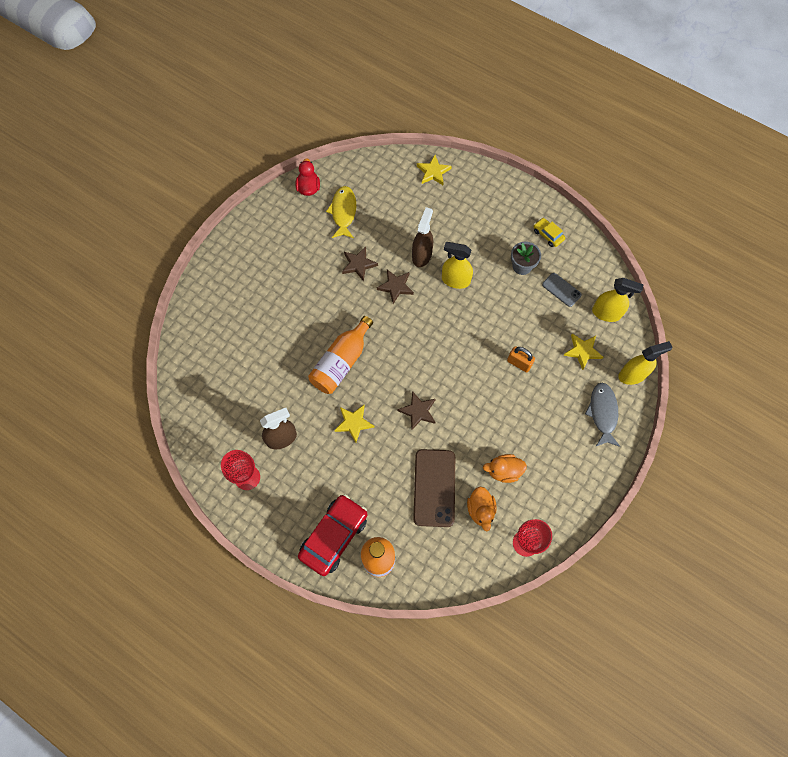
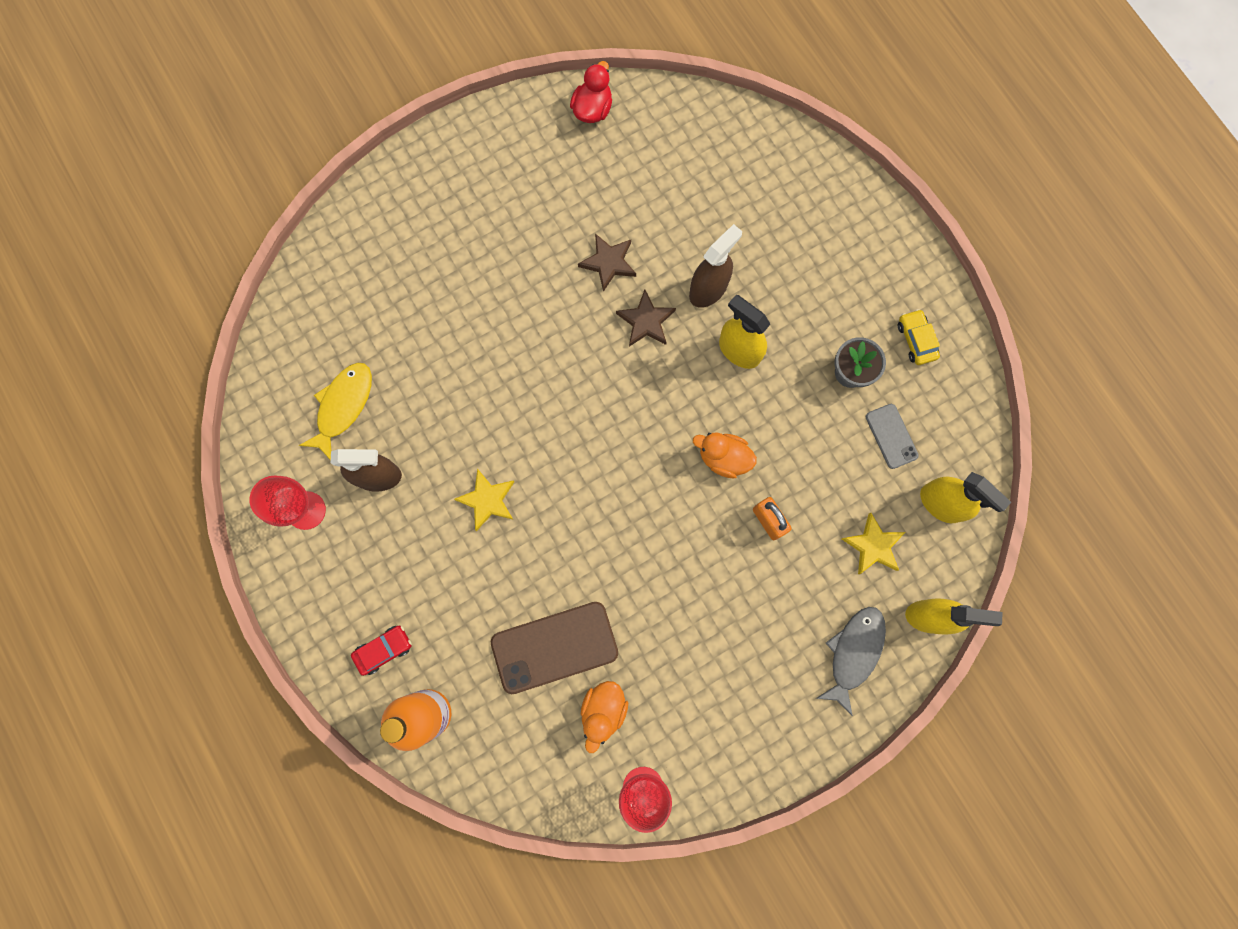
camera: 25 degrees right, 10 degrees up
(334, 536) = (384, 650): red car -> red car, size x0.49
(341, 362) = (513, 401): orange bottle -> none
(343, 212) = (625, 170): yellow fish -> yellow fish (343, 406)
(418, 411) = (586, 525): brown star -> none
(433, 172) = (791, 162): yellow star -> none
(434, 487) = (554, 647): brown phone -> brown phone turned 45 degrees clockwise
(503, 471) = (664, 670): orange duck -> orange duck (723, 458)

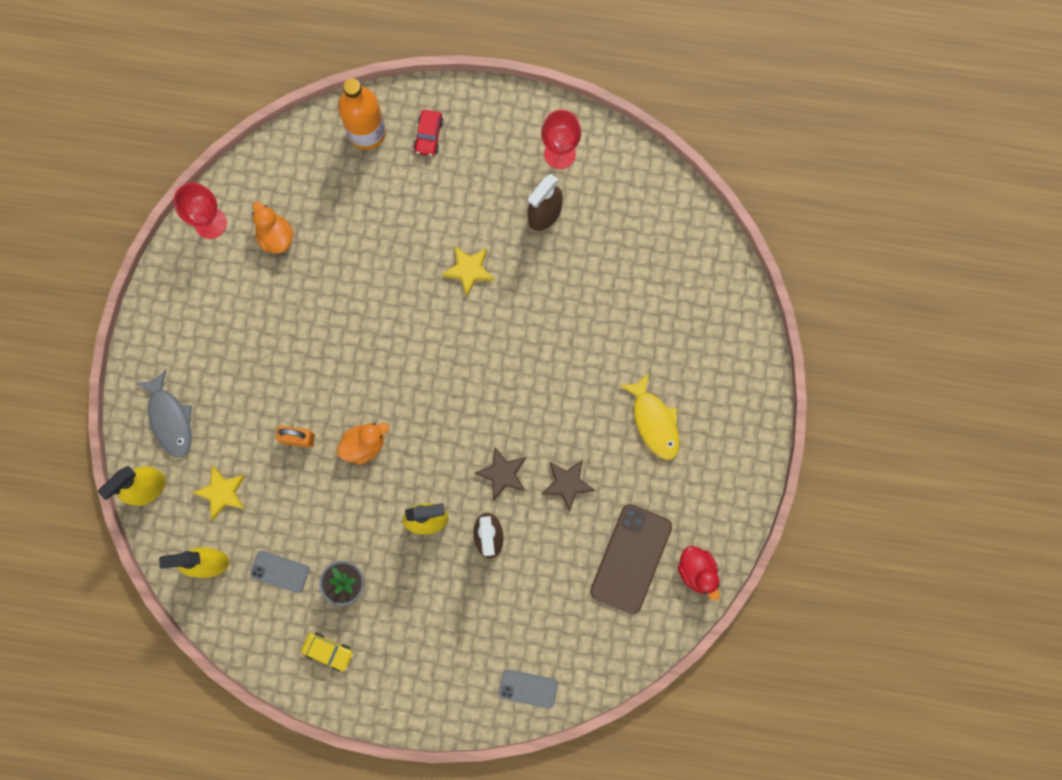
camera: 130 degrees right, 0 degrees up
(343, 406) = (612, 227): yellow fish -> yellow fish (654, 421)
(554, 647) = (339, 238): brown phone -> brown phone (631, 559)
(799, 163) = (528, 688): none -> grey phone

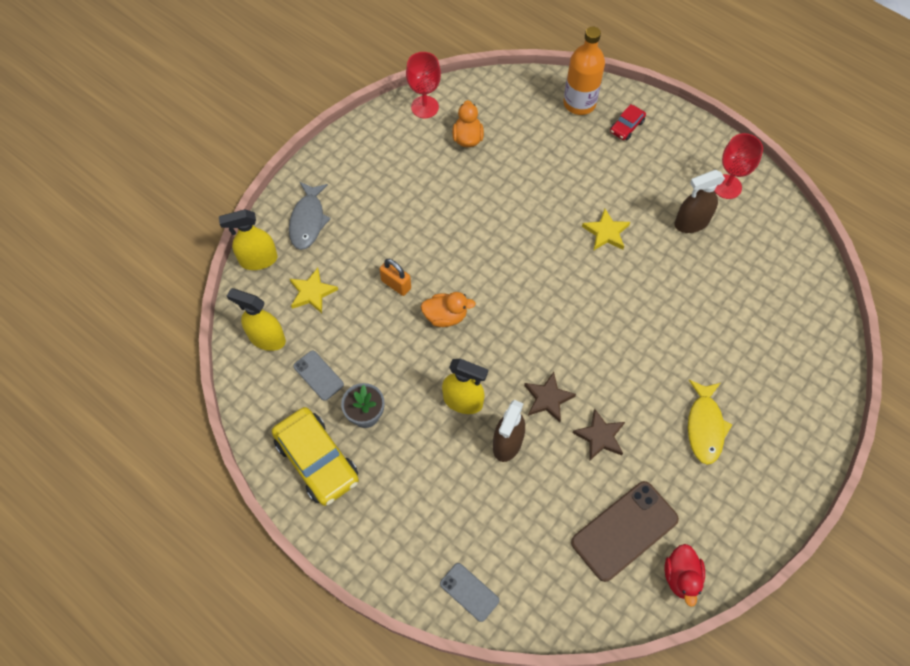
camera: 30 degrees right, 15 degrees down
(328, 651) = (317, 460): yellow car -> yellow car, size x2.03

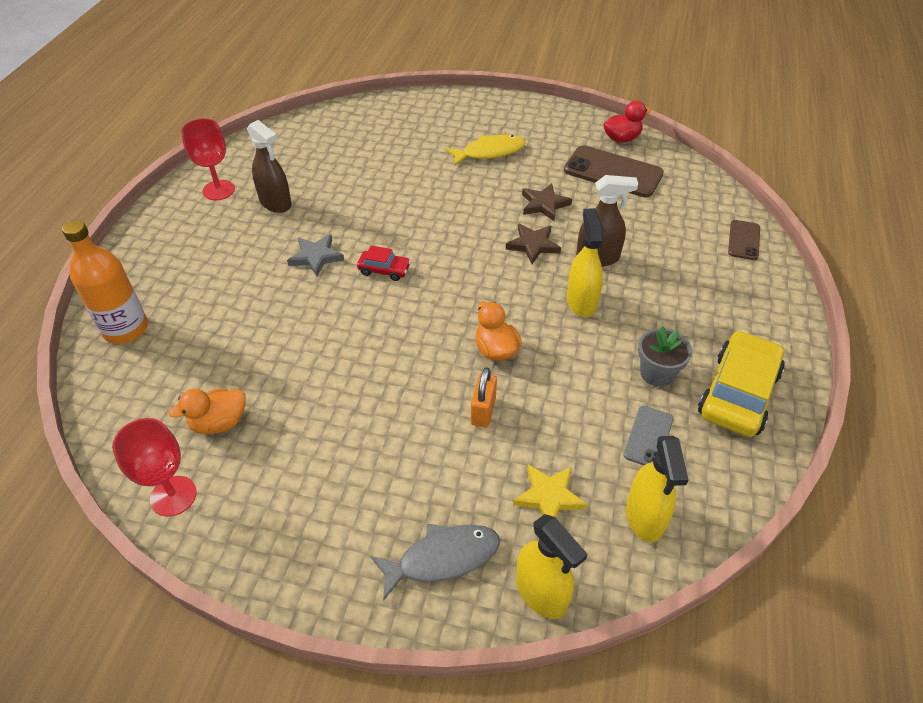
camera: 115 degrees left, 15 degrees down
(469, 592) = (744, 240): grey phone -> brown phone
(606, 232) = (316, 257): yellow star -> grey star
(626, 127) = (155, 279): red car -> red car (384, 270)

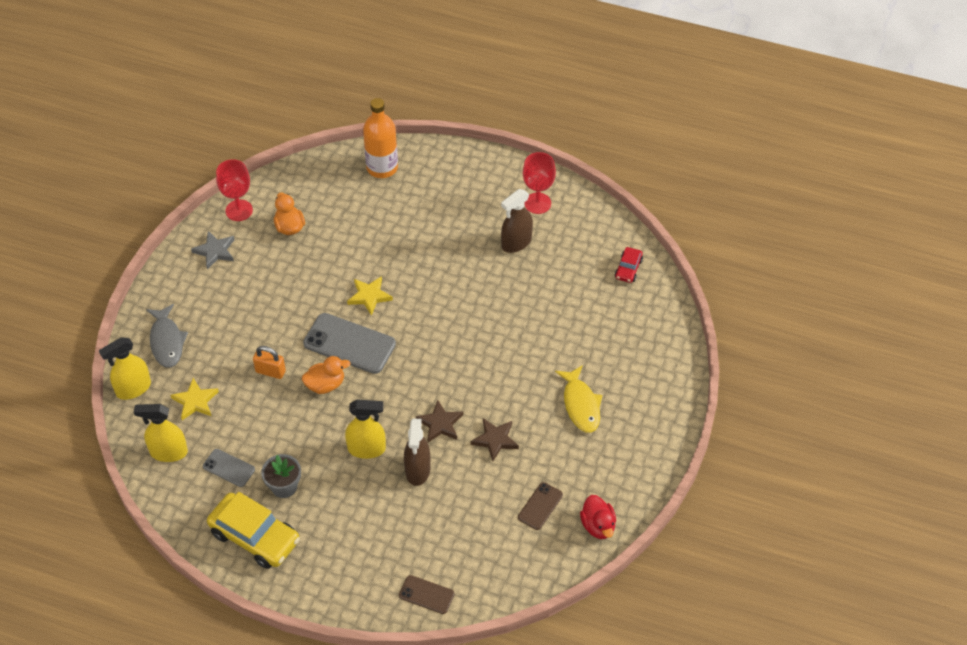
camera: 95 degrees right, 5 degrees up
(316, 257) = (444, 272): grey star -> grey star (215, 251)
(352, 321) = (369, 296): none -> yellow star
(384, 270) = (423, 317): red car -> red car (628, 269)
(429, 333) = (349, 344): none -> grey phone
(613, 172) = (540, 506): brown phone -> brown phone, size x0.54

